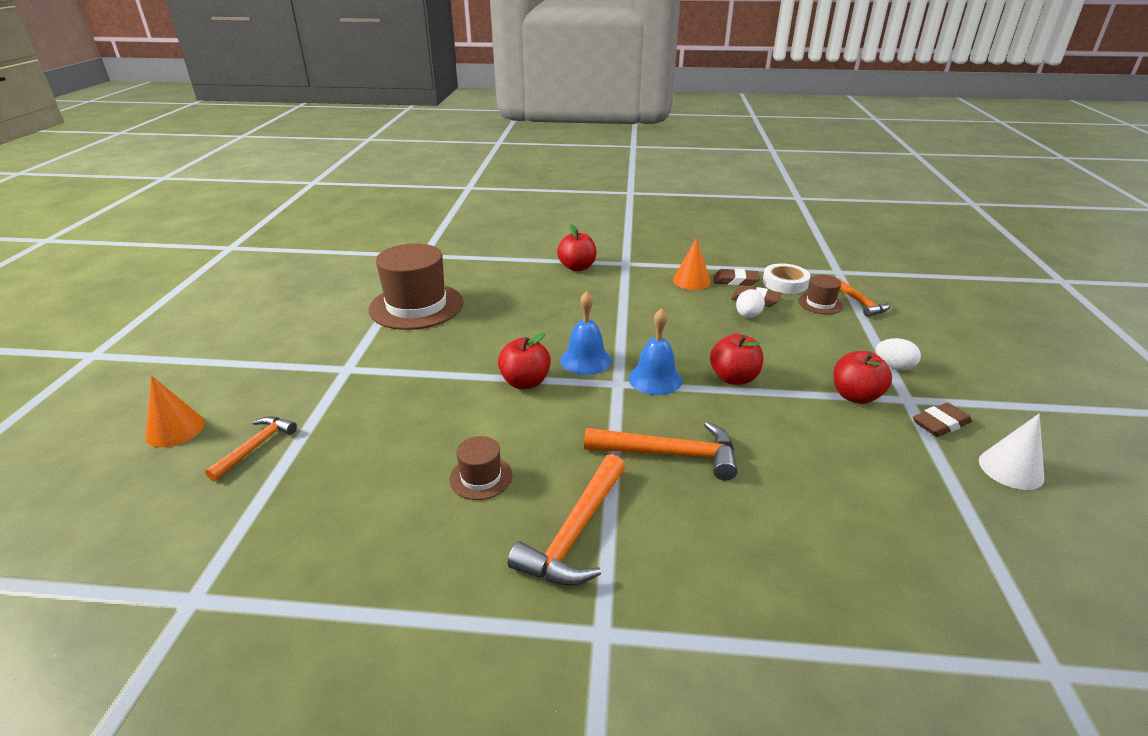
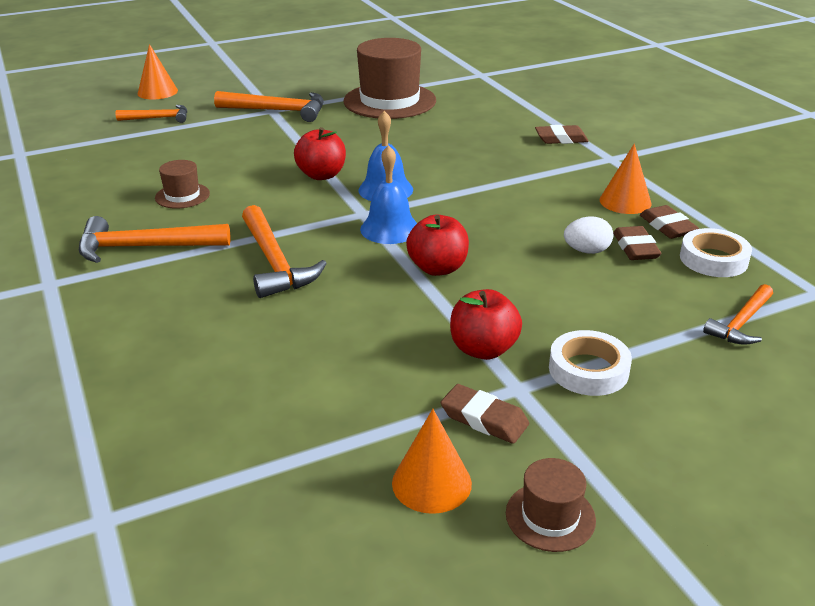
camera: 60 degrees right, 0 degrees up
(353, 366) = (277, 111): none -> orange hammer
(577, 267) = (561, 139): red apple -> brown eraser
(820, 303) = (692, 293): brown hat -> brown hat (550, 516)
(894, 367) = (588, 370): white egg -> white tape
(1010, 469) = (431, 483): white cone -> orange cone

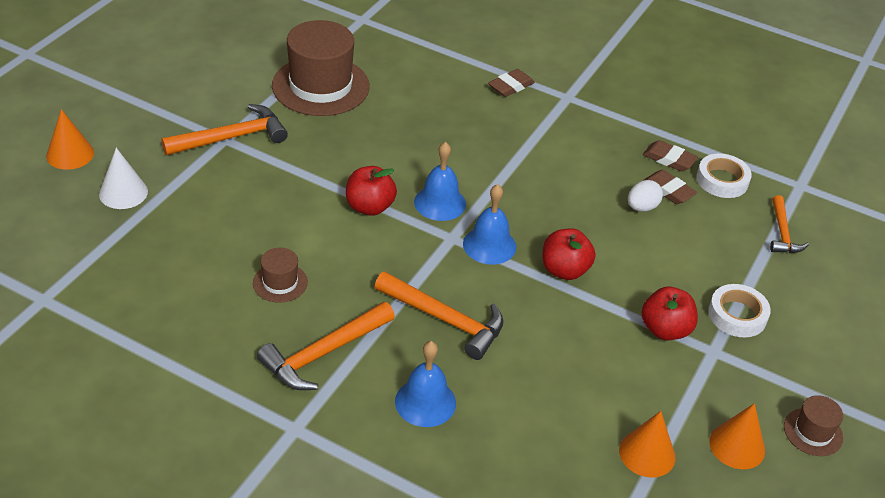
camera: 40 degrees left, 10 degrees up
(158, 118) = (123, 193): orange hammer -> white cone
(172, 309) = (425, 402): none -> blue bell
(484, 419) = (719, 384): brown eraser -> none
(625, 201) = (620, 143): orange cone -> orange cone (647, 453)

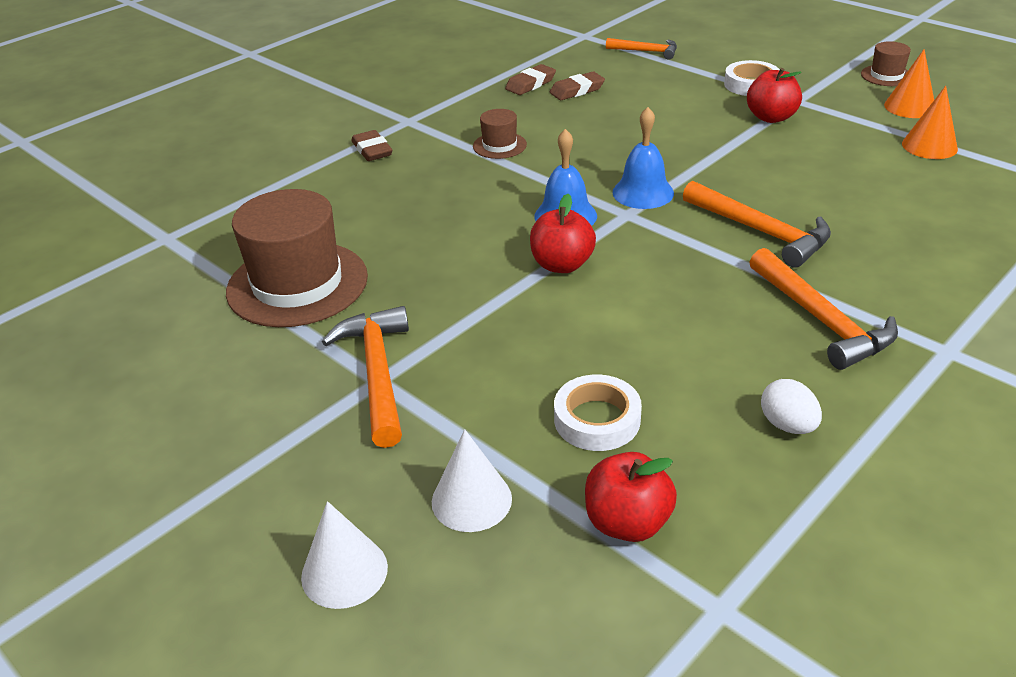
camera: 70 degrees left, 5 degrees down
(70, 154) = (344, 572): orange cone -> white cone
(280, 282) = (694, 346): brown hat -> brown hat (499, 145)
(425, 402) = (888, 256): blue bell -> none
(445, 319) = (760, 231): orange hammer -> orange hammer turned 90 degrees clockwise
(564, 270) = (686, 155): red apple -> red apple (627, 522)
(642, 207) = (599, 106): white egg -> white egg (787, 425)
(722, 180) = (569, 65): white tape -> white tape (597, 419)

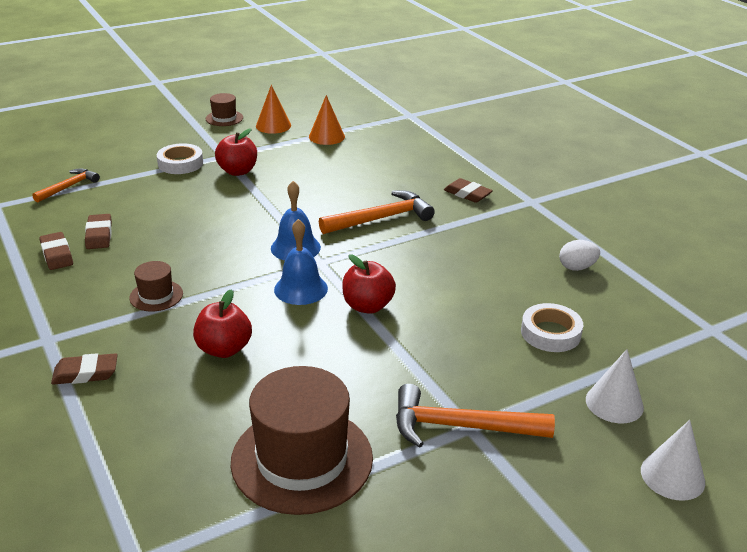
camera: 75 degrees left, 5 degrees down
(627, 522) = (645, 344): red apple -> red apple (224, 349)
(821, 319) = (486, 228): orange hammer -> none
(901, 286) = (467, 194): none -> brown eraser

